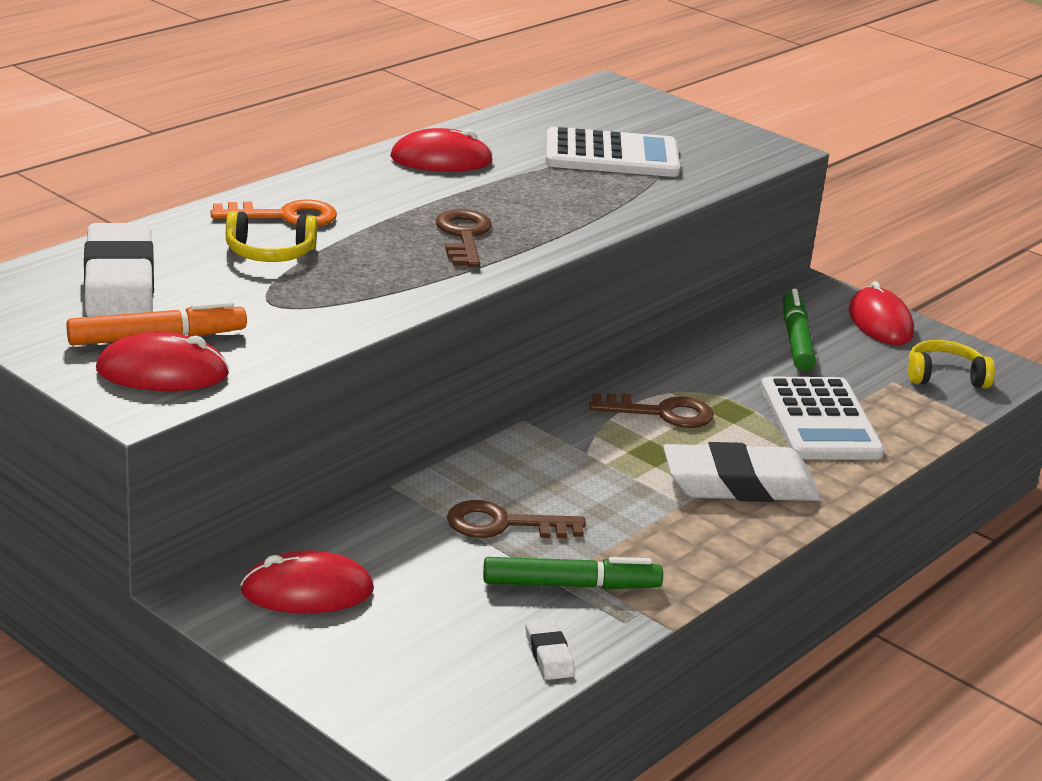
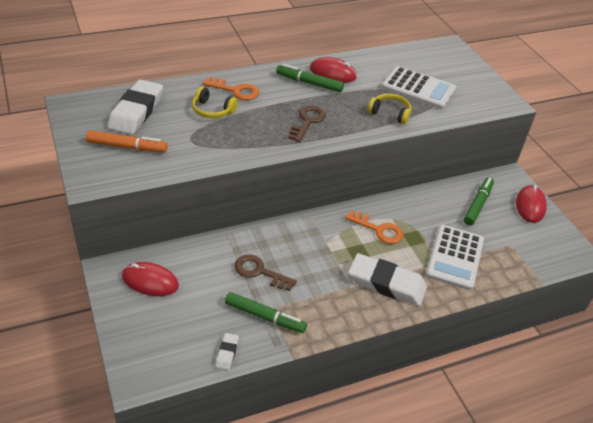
camera: 25 degrees right, 15 degrees up
(162, 372) = (114, 167): red mouse -> none
(412, 181) = (309, 83): none -> green marker
(661, 413) = (378, 230): brown key -> orange key
(944, 376) = (541, 249): yellow headphones -> yellow headphones (390, 113)

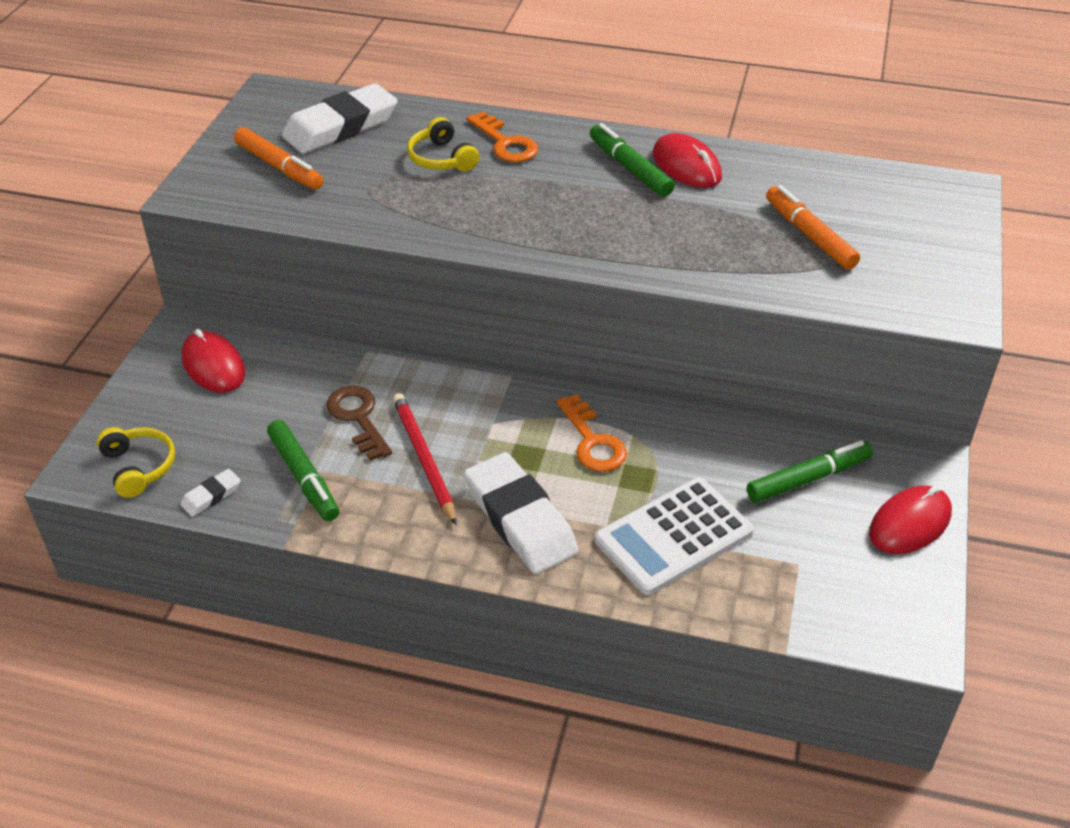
camera: 40 degrees right, 0 degrees up
(307, 121) = (561, 221): brown key -> none
(313, 277) = (423, 459): none -> red pencil
(390, 113) = (711, 255): yellow headphones -> yellow headphones (139, 467)
(418, 88) = (809, 235): white calculator -> orange marker

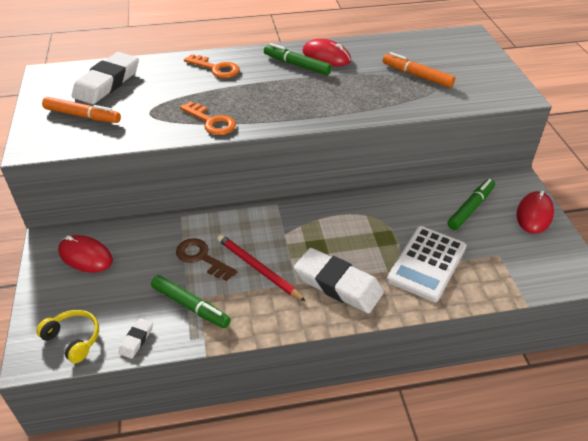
camera: 25 degrees left, 0 degrees up
(441, 159) = (184, 86): yellow headphones -> none
(592, 441) = (347, 226): orange key -> orange key (211, 122)

